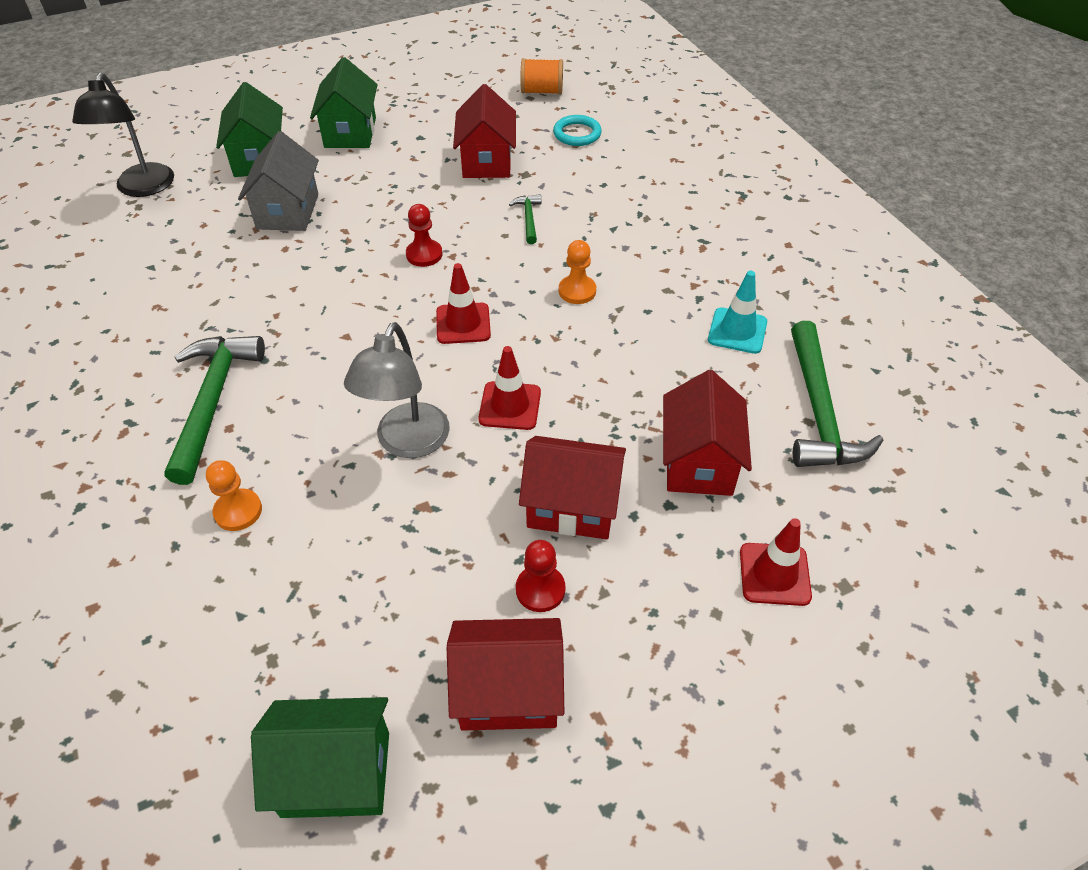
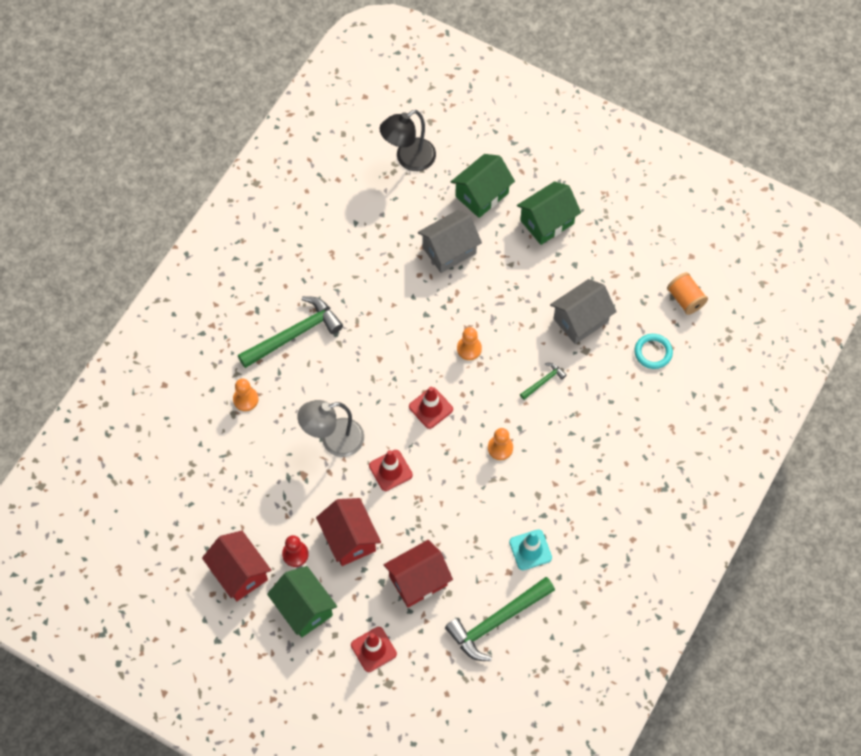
camera: 55 degrees right, 15 degrees up
(336, 774) = (164, 533): green house -> green house (304, 608)
(424, 254) = (469, 349): red pawn -> orange pawn
(487, 161) = (581, 320): red house -> grey house

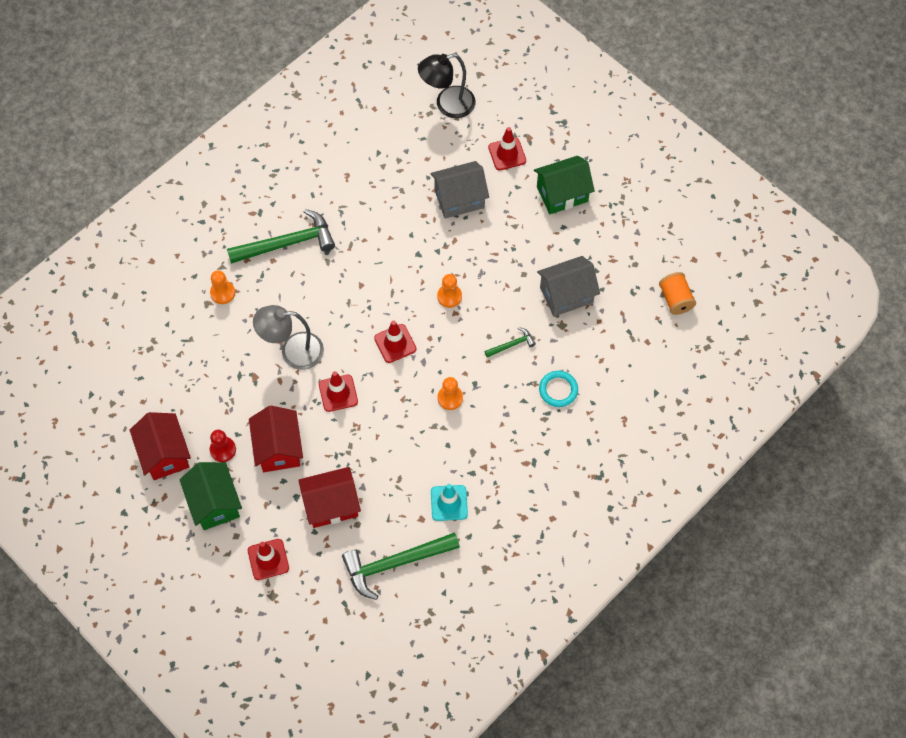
camera: 15 degrees right, 0 degrees up
(482, 195) = (507, 154): green house -> red traffic cone
(653, 352) = (627, 343): turquoise ring -> turquoise ring (558, 390)

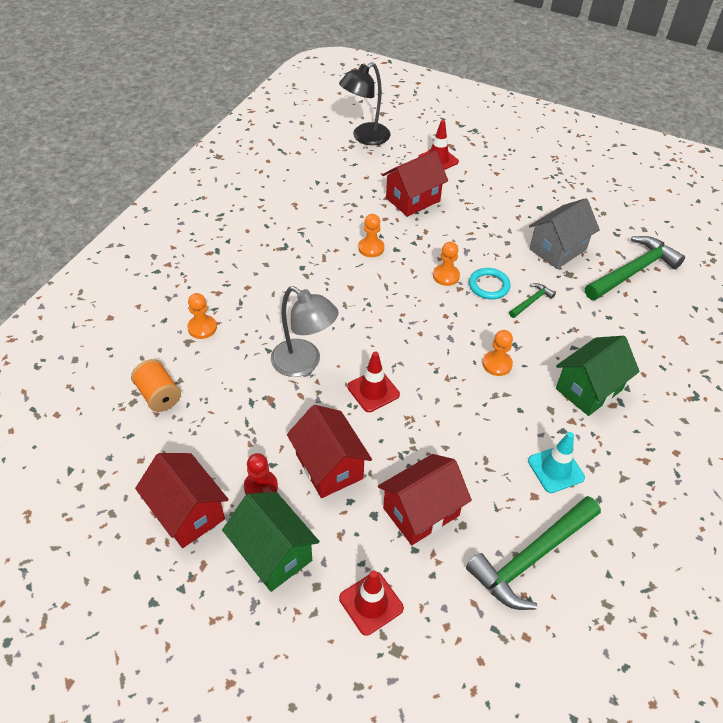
camera: 20 degrees left, 15 degrees down
(287, 243) = (257, 269): green hammer -> green hammer (633, 271)
(293, 351) = (304, 363): grey lamp -> grey lamp turned 120 degrees counterclockwise
(395, 343) = (412, 329): red traffic cone -> none
(396, 247) = (371, 248): none -> orange pawn
(459, 199) = (413, 199): grey house -> red house
(558, 390) = (601, 329): turquoise ring -> turquoise ring (489, 286)
(562, 194) = (505, 177): green house -> green house (588, 389)
(675, 299) = (658, 230): orange spool -> orange spool (159, 395)

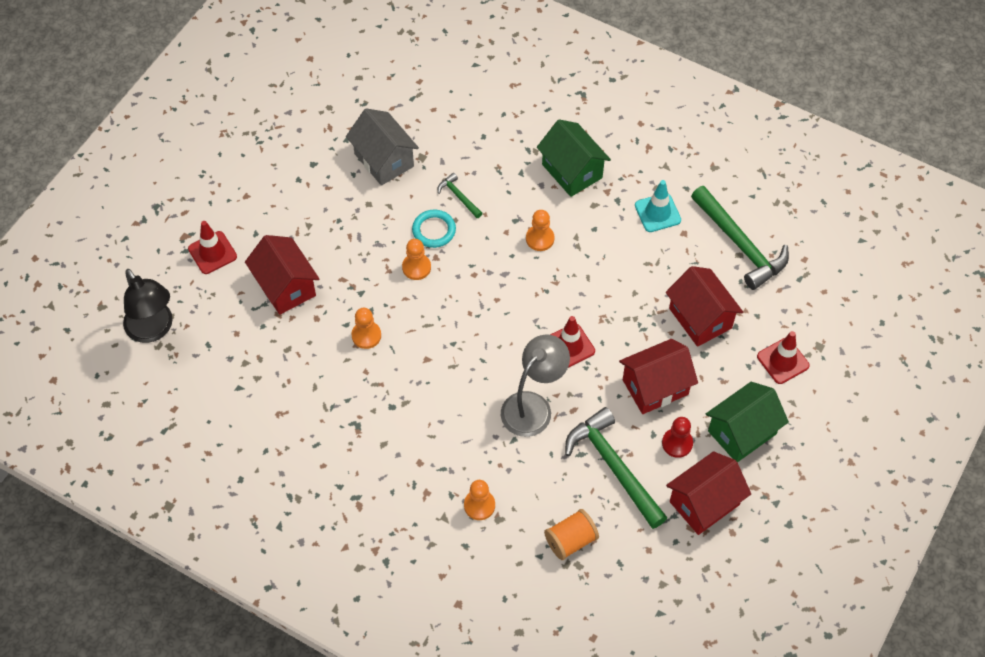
camera: 85 degrees left, 10 degrees up
(633, 271) = (422, 102): green hammer -> green hammer (614, 466)

